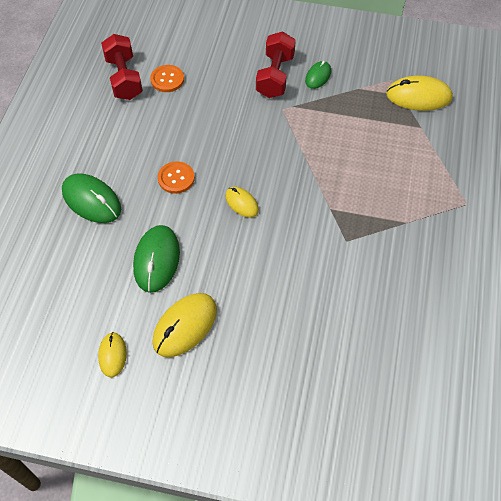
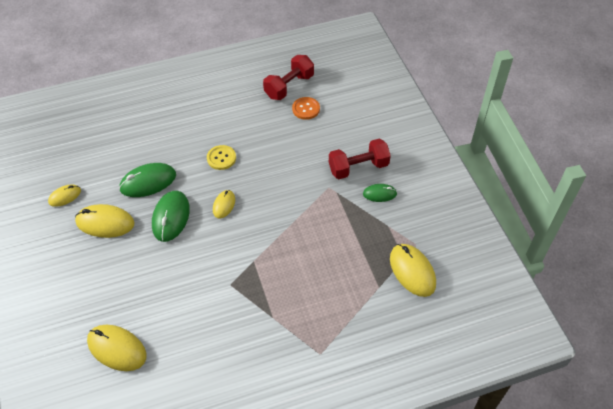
camera: 60 degrees right, 5 degrees down
(91, 200) = (175, 124): green mouse -> green mouse (171, 217)
(176, 178) = (221, 158): orange button -> yellow button
(365, 377) = (117, 348): none -> yellow mouse

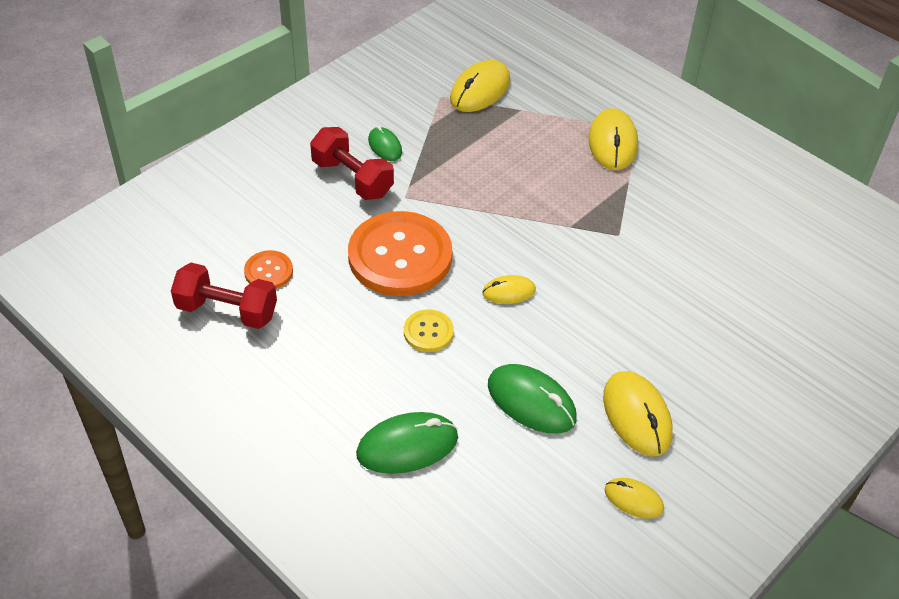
camera: 120 degrees left, 5 degrees down
(117, 348) = (784, 301): yellow mouse -> yellow mouse (612, 143)
(171, 217) = (570, 341): green mouse -> green mouse (407, 446)
(282, 166) = (400, 256): none -> orange button

